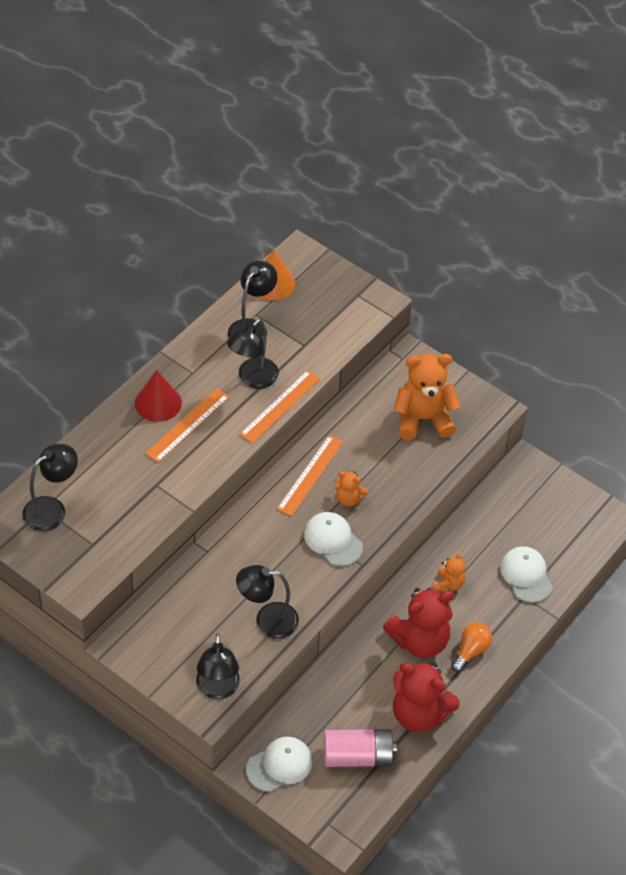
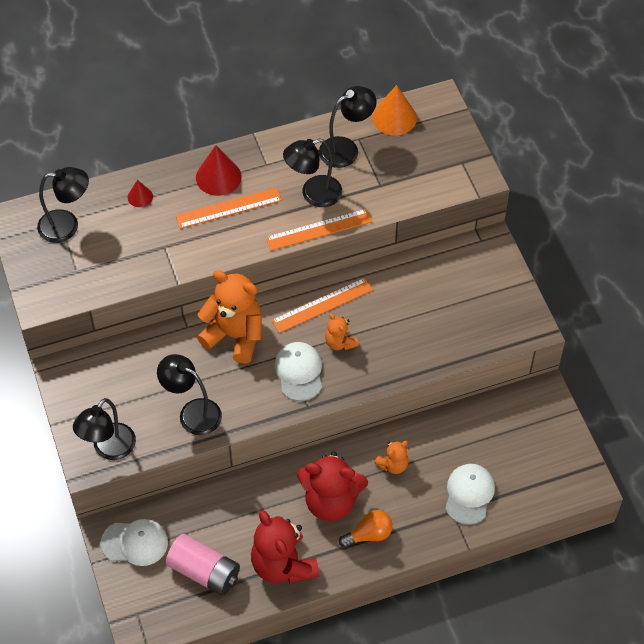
camera: 35 degrees right, 5 degrees up
(100, 452) = (140, 197): none -> red cone
(423, 419) = (459, 304): orange teddy bear -> orange teddy bear (235, 335)

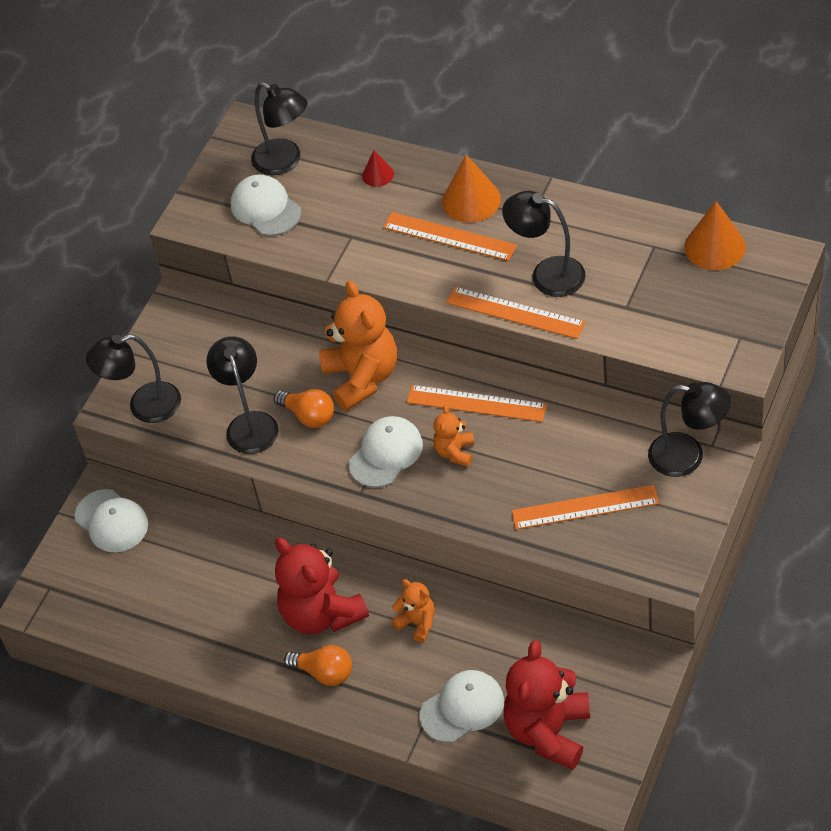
camera: 50 degrees right, 5 degrees down
(86, 263) = (265, 208): none -> white cap
(204, 571) = (143, 593): pink battery -> none
(218, 177) = (471, 200): red cone -> orange cone
(226, 382) = (308, 415): none -> orange light bulb
(283, 564) = (217, 640): red teddy bear -> red teddy bear (548, 731)
(346, 149) = (629, 249): black lamp -> black lamp (688, 456)
(393, 465) = (417, 623): orange teddy bear -> orange teddy bear turned 150 degrees counterclockwise
(448, 323) = (585, 507): none -> orange ruler

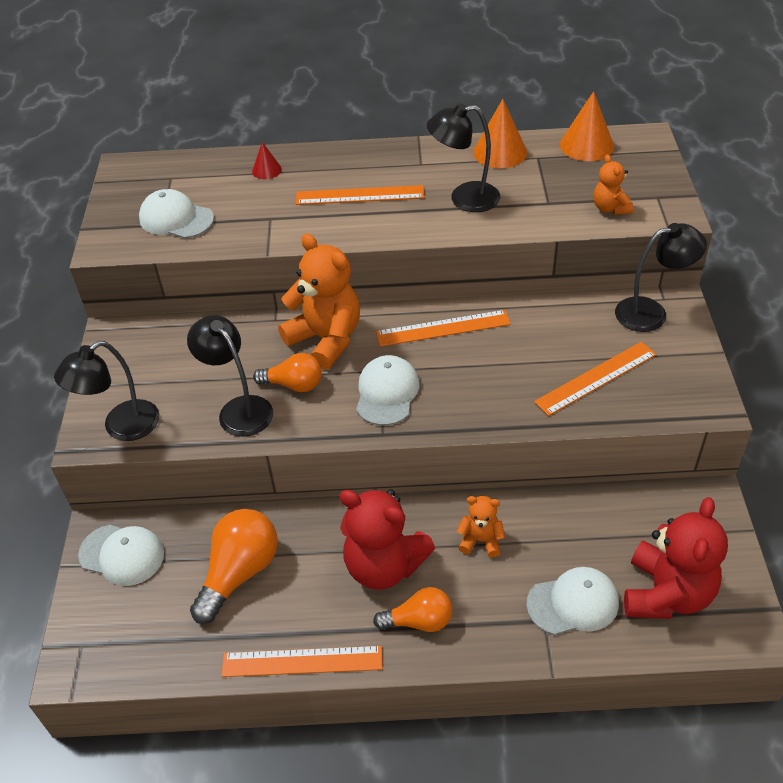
camera: 30 degrees left, 5 degrees down
(199, 574) = (239, 573): none -> orange light bulb
(285, 161) = (175, 182): black lamp -> none
(455, 452) = (450, 371): orange teddy bear -> orange teddy bear (610, 208)
(462, 708) = (573, 603): white cap -> white cap turned 45 degrees clockwise
(471, 200) = (361, 166): orange cone -> orange cone (500, 152)
(515, 313) = (457, 232): orange ruler -> orange ruler (302, 661)
(548, 731) = (666, 594): red teddy bear -> red teddy bear turned 150 degrees counterclockwise

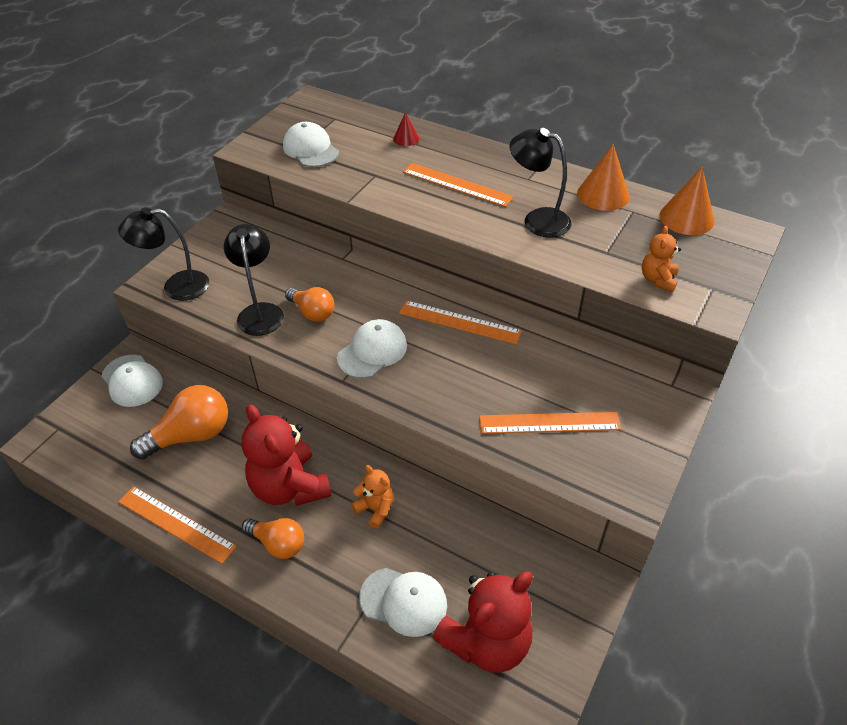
camera: 30 degrees right, 0 degrees up
(326, 339) = (365, 289): orange teddy bear -> none
(651, 312) = (649, 392): black lamp -> none

